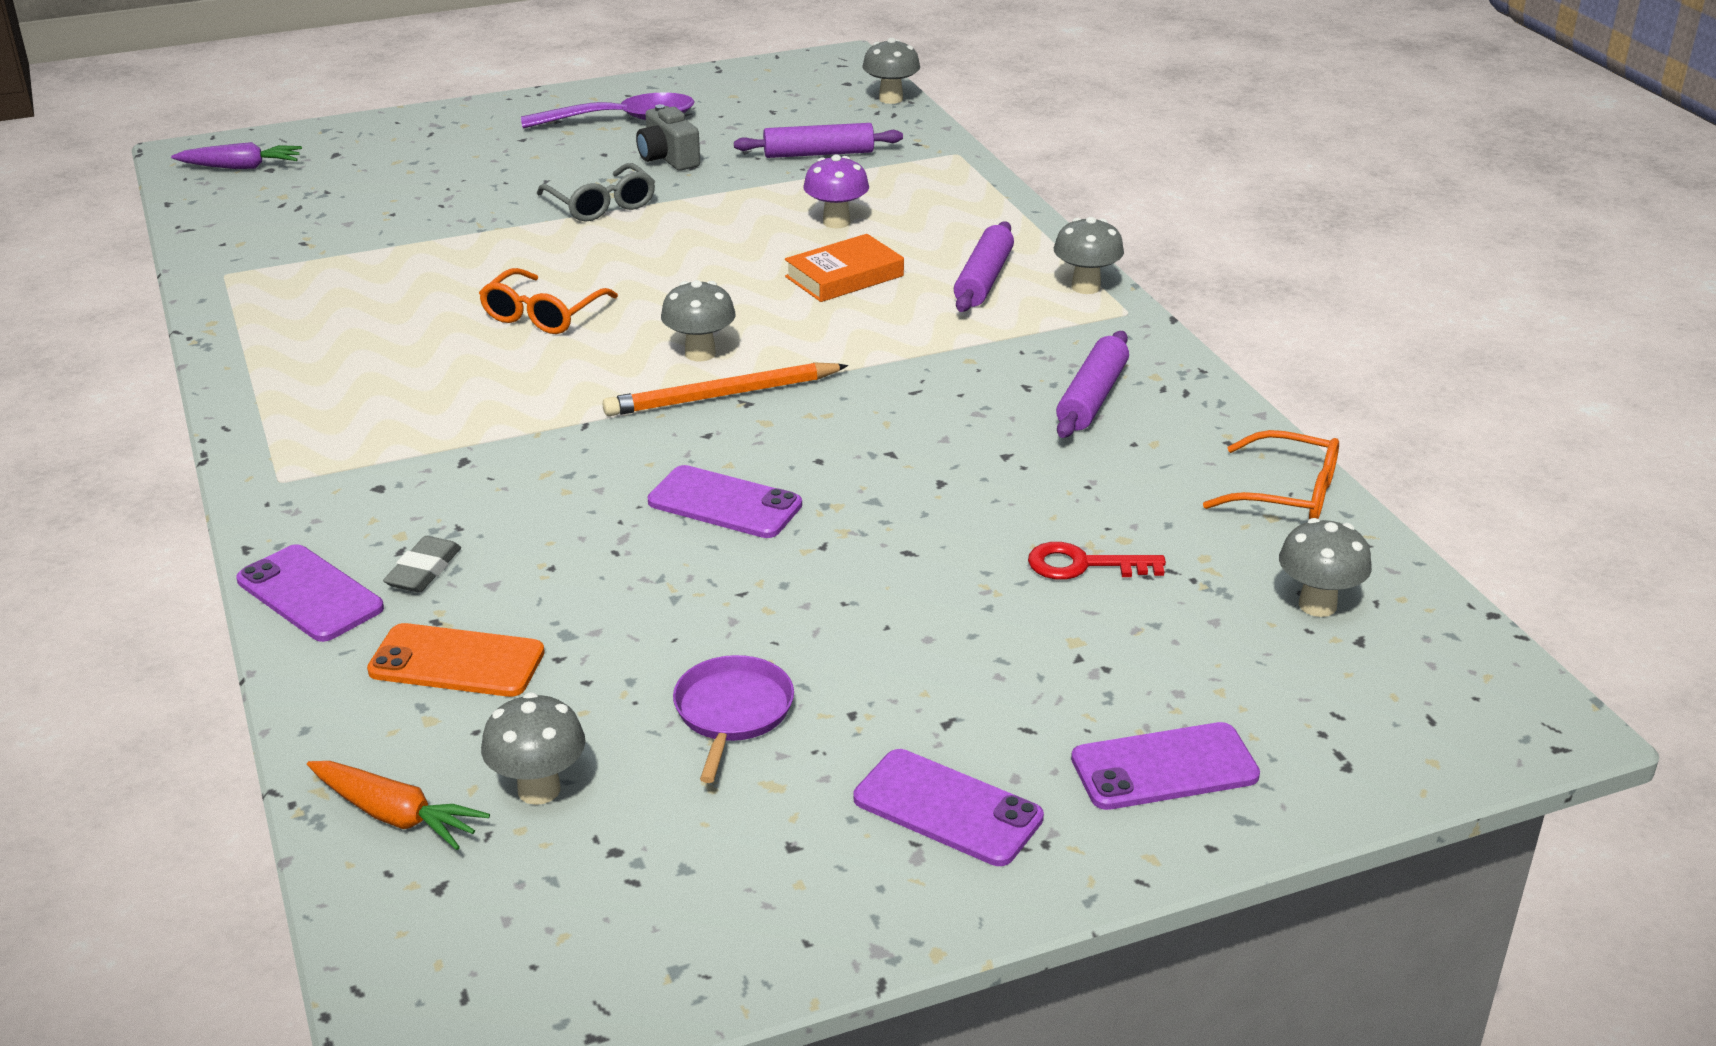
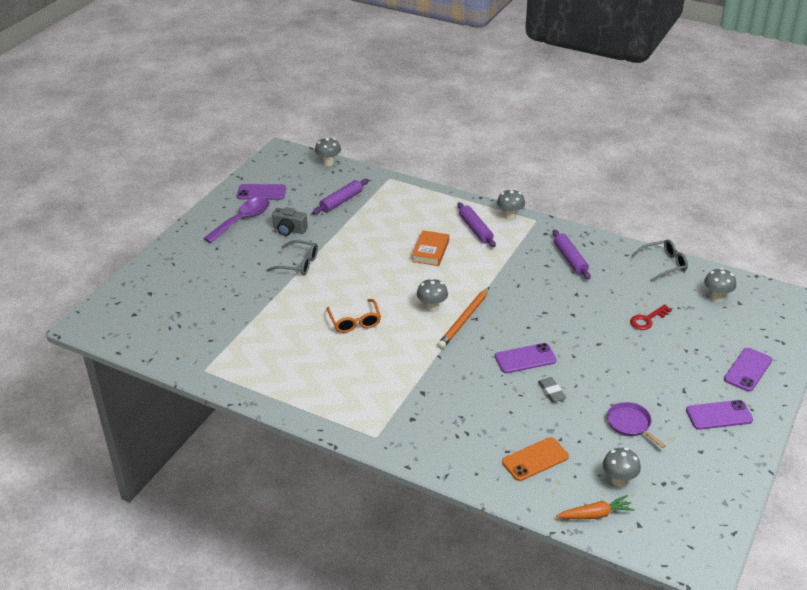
camera: 40 degrees left, 5 degrees up
(240, 167) = (119, 319): purple carrot -> none
(309, 594) = (455, 468): purple phone -> purple phone (261, 192)
(423, 570) = (476, 437): grey eraser -> grey eraser (551, 392)
(836, 222) = (393, 229): purple mushroom -> none
(1287, 494) = (663, 264): orange glasses -> grey glasses

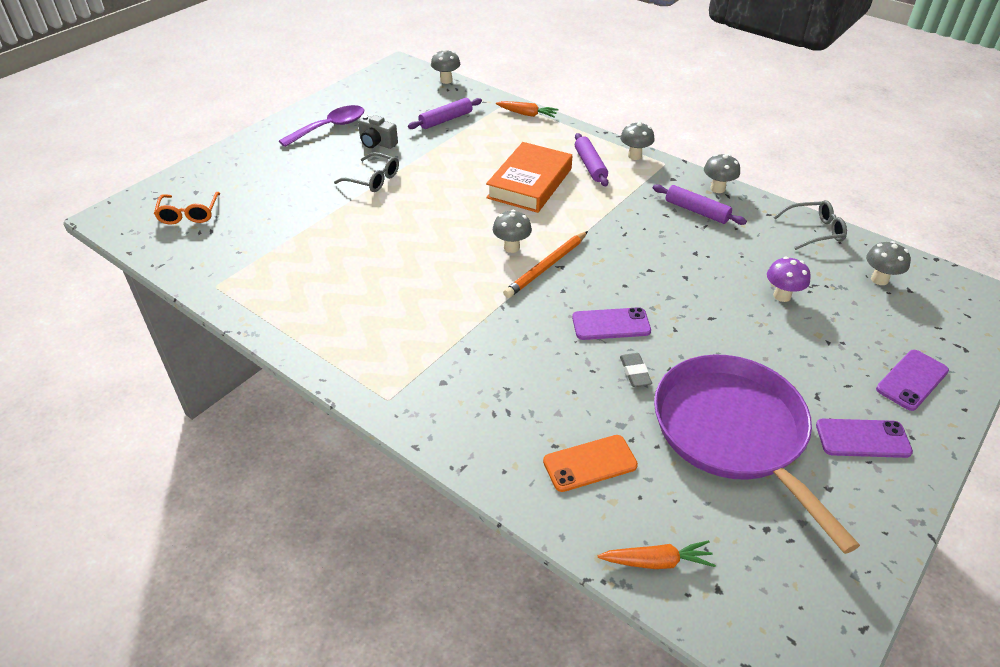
camera: 10 degrees right, 5 degrees up
(261, 192) = (362, 102): purple phone -> none
(355, 322) = (413, 252): orange glasses -> orange glasses (189, 214)
(409, 188) = (527, 114): none -> orange carrot
(430, 251) = (530, 183): orange book -> orange book, size x1.66
(570, 259) = (696, 211): purple rolling pin -> purple rolling pin turned 45 degrees counterclockwise
(619, 480) = (701, 514): grey mushroom -> grey mushroom (717, 188)
(630, 424) = (733, 432): purple pan -> purple pan, size x2.50
(647, 320) = (782, 296): red key -> purple mushroom

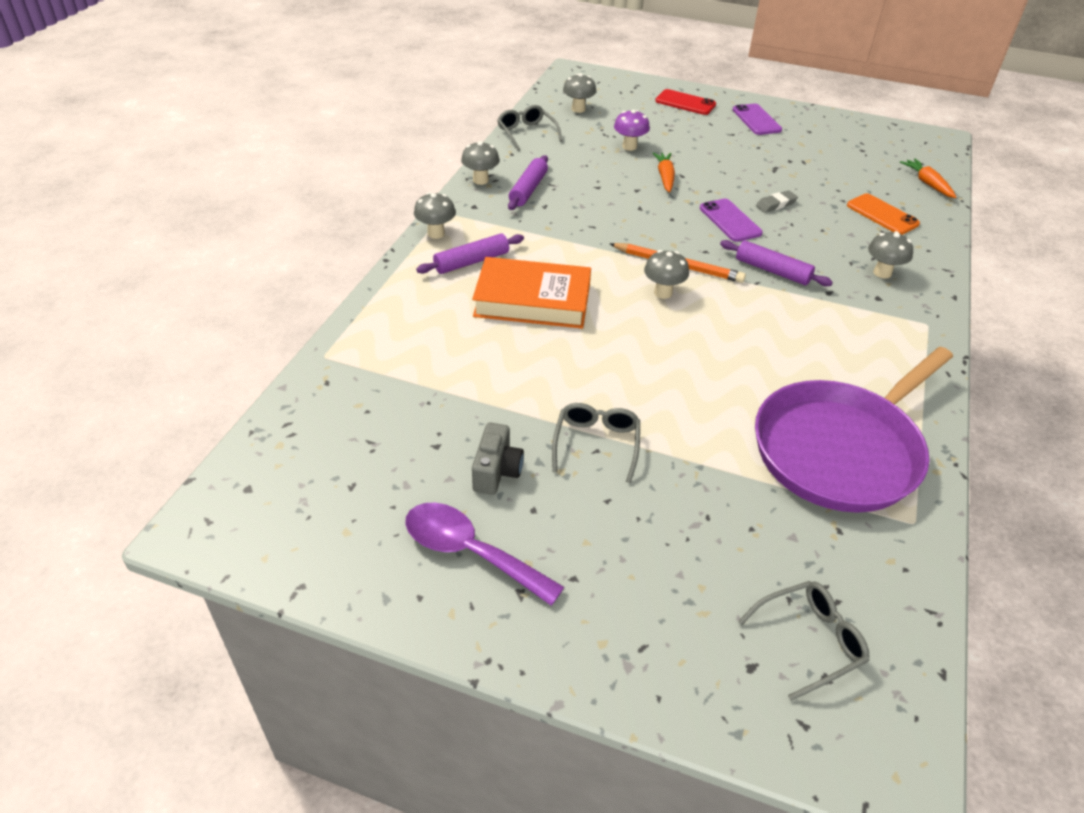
camera: 110 degrees left, 0 degrees up
(189, 214) = (810, 641): orange glasses -> grey glasses
(446, 80) = (257, 444): grey mushroom -> grey mushroom (882, 273)
(446, 120) = (397, 411): purple rolling pin -> purple rolling pin (772, 271)
(527, 114) = (356, 331): orange carrot -> orange carrot (665, 177)
(733, 432) = (796, 162): purple pan -> purple pan (841, 449)
(912, 380) = (685, 103): purple phone -> red phone

